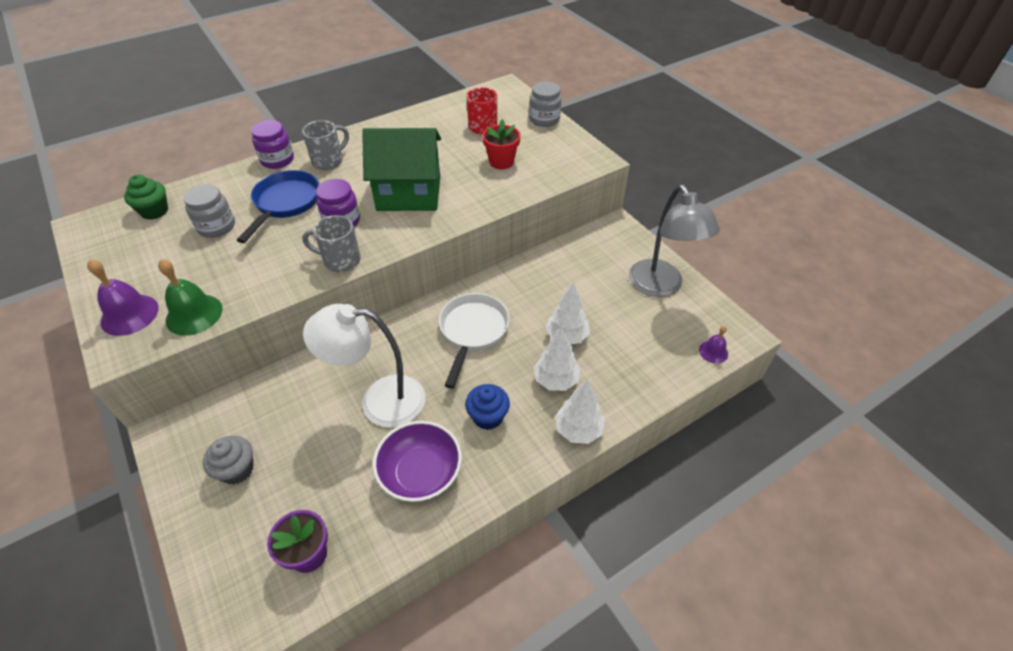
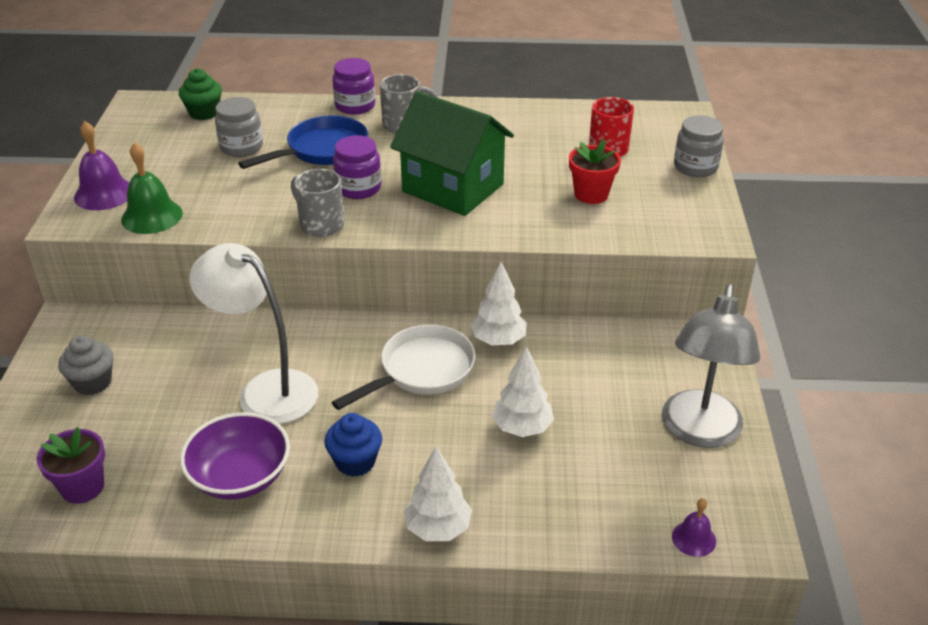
camera: 35 degrees right, 10 degrees down
(556, 380) = (463, 466): white tree -> white tree (498, 341)

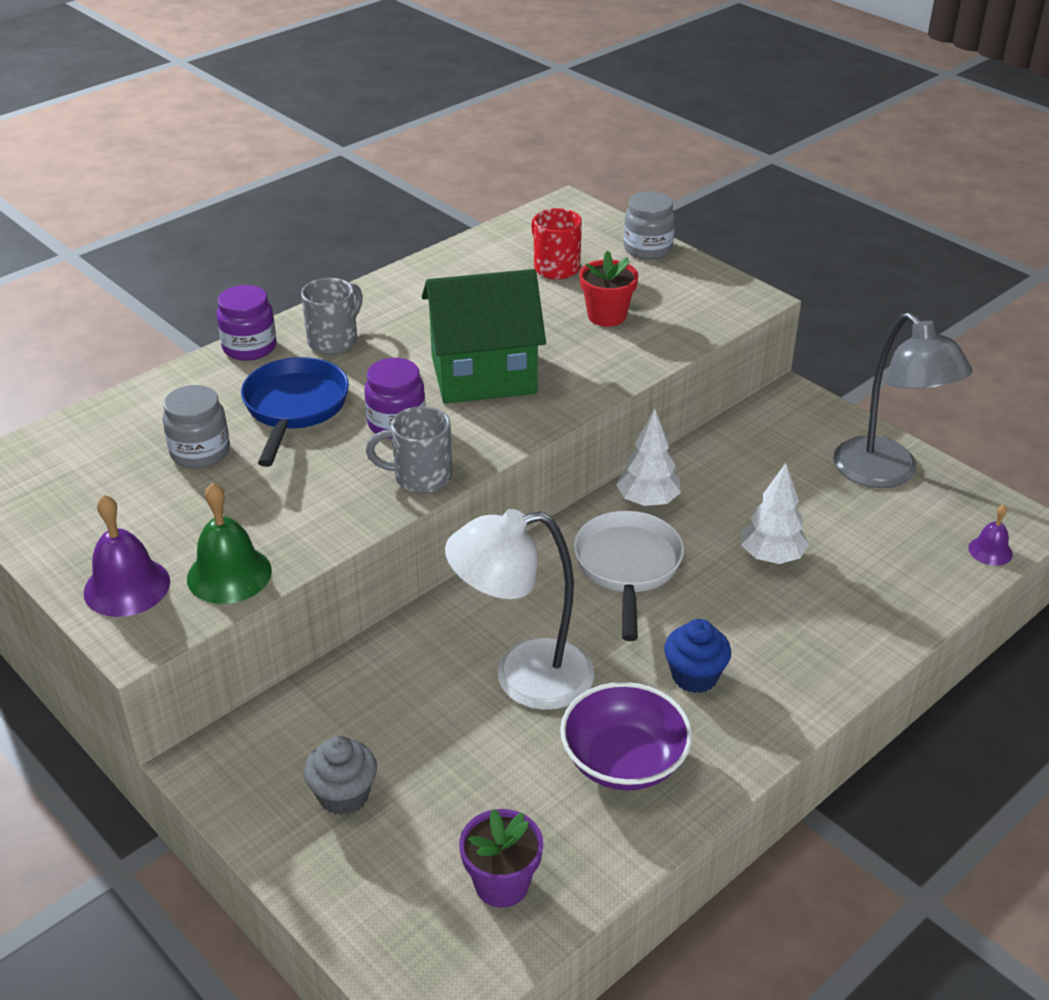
camera: 45 degrees left, 0 degrees up
(204, 113) = (86, 441): green cupcake -> none
(438, 528) = (832, 675): white tree -> none

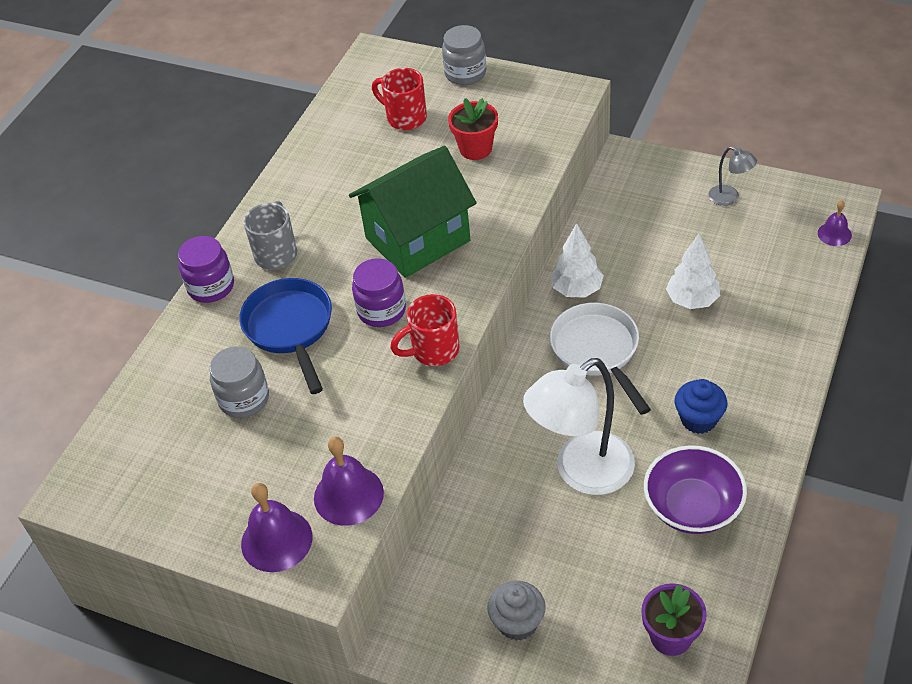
camera: 20 degrees left, 10 degrees up
(229, 574) = (348, 495): green bell -> purple bell
(420, 477) = (433, 350): grey mug -> red mug
(886, 474) = (729, 198): grey lamp -> grey lamp, size x0.46

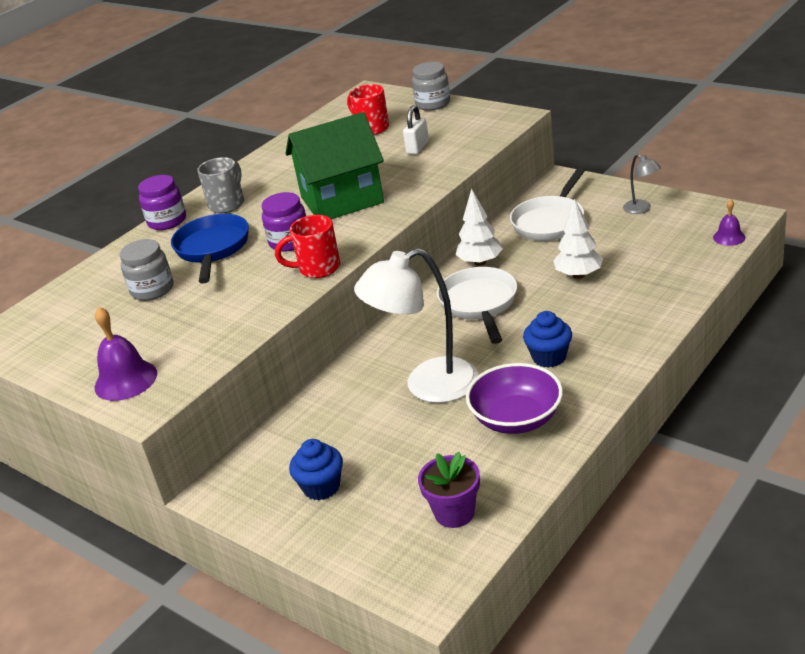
camera: 15 degrees right, 15 degrees down
(348, 495) = (198, 356): purple bell -> none
(475, 149) = (417, 148): red flower pot -> white padlock
(517, 622) = (321, 487): grey cupcake -> blue cupcake
(635, 223) = (550, 221): none -> white pan

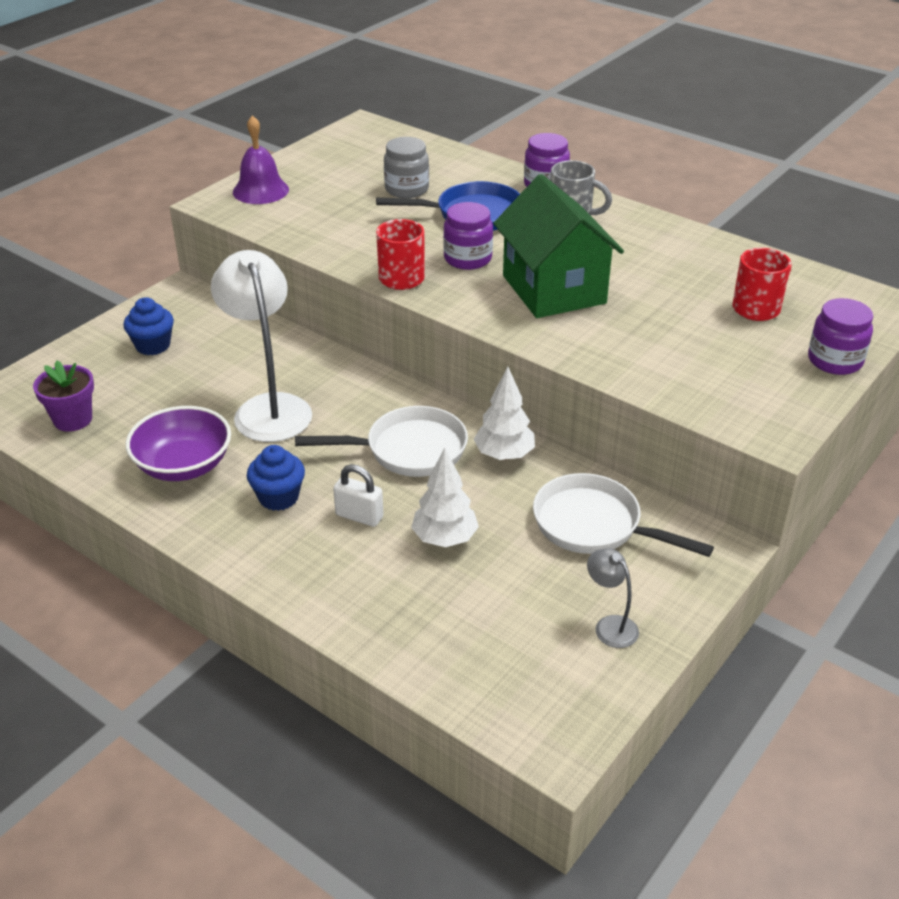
camera: 85 degrees right, 5 degrees up
(417, 148) = (685, 345): white padlock -> white padlock (359, 516)
(433, 104) = (834, 361): grey jar -> purple jar
(641, 209) = (610, 625): grey lamp -> grey lamp turned 90 degrees clockwise
(729, 237) = (498, 713): purple bell -> none

